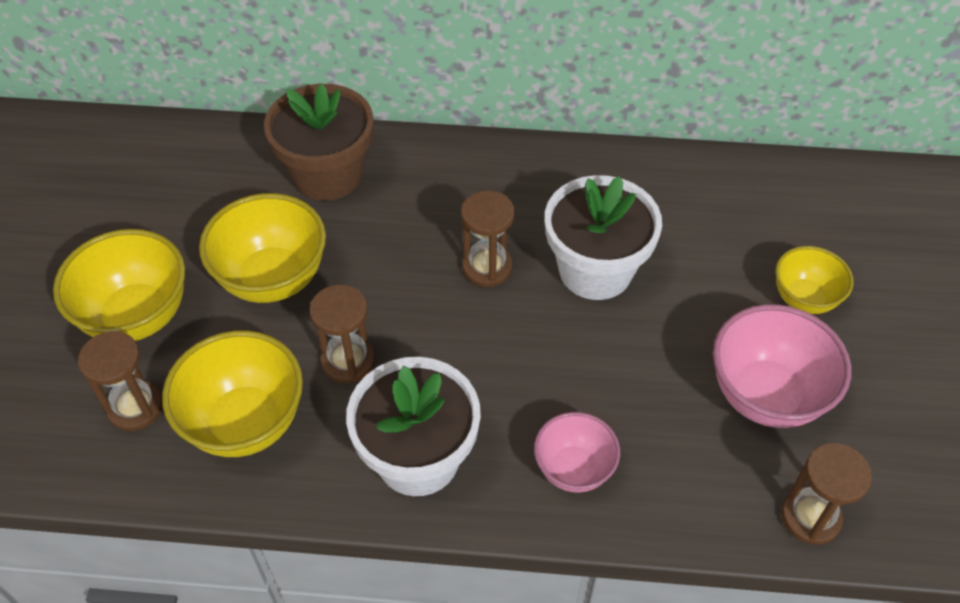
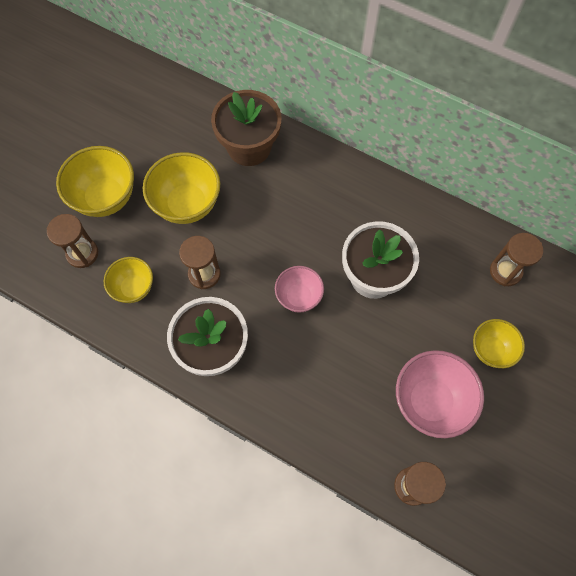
camera: 25 degrees right, 15 degrees up
(245, 423) = (134, 288): yellow bowl -> yellow bowl, size x0.61
(487, 267) = (310, 247): brown hourglass -> brown hourglass (505, 271)
(573, 469) = (294, 395): pink bowl -> pink bowl (299, 297)

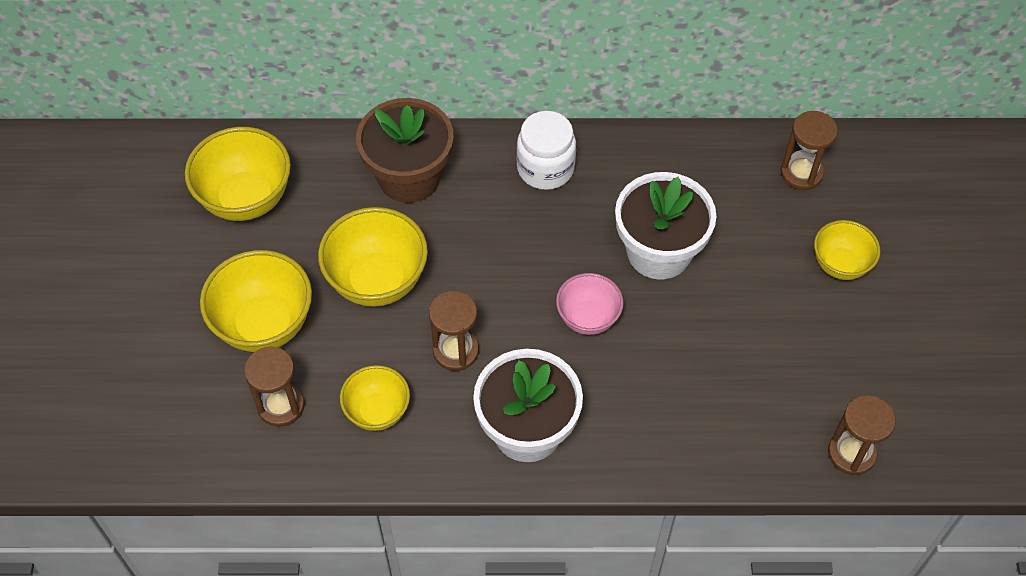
camera: 30 degrees left, 10 degrees down
(146, 114) = (246, 199): none -> yellow bowl
(336, 183) = (545, 168): none -> white jar
(430, 401) = (811, 354): pink bowl -> none

